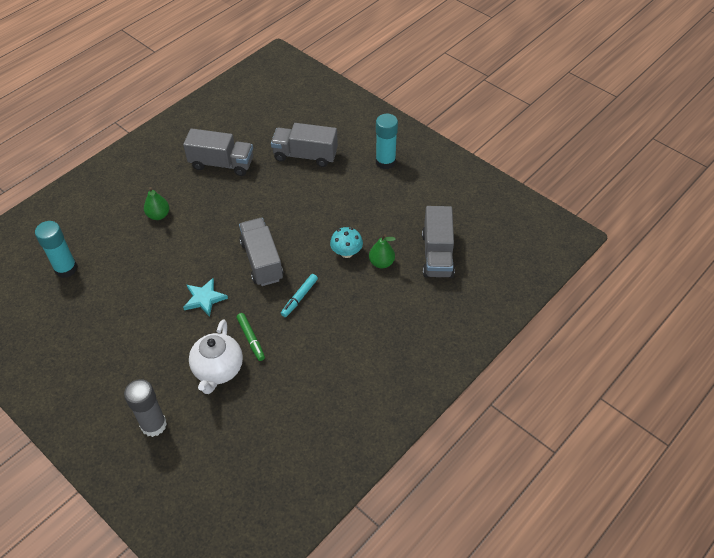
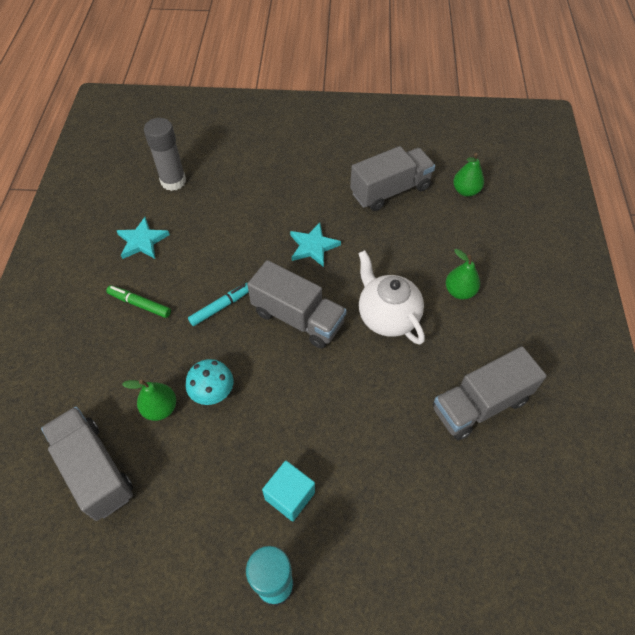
camera: 140 degrees right, 5 degrees up
(66, 269) = (465, 191): turquoise glue stick -> green pear
(153, 425) = (246, 143): grey glue stick -> grey glue stick (173, 181)
(218, 370) = (235, 203): white teapot -> white teapot (387, 316)
(251, 339) = (232, 242): green marker -> green marker (140, 304)
(299, 298) = (221, 307): turquoise marker -> turquoise marker turned 60 degrees clockwise
(305, 155) = (396, 503): grey truck -> grey truck (390, 191)
(310, 384) = (142, 241): none -> turquoise star
(349, 186) = (290, 496): none -> turquoise cube

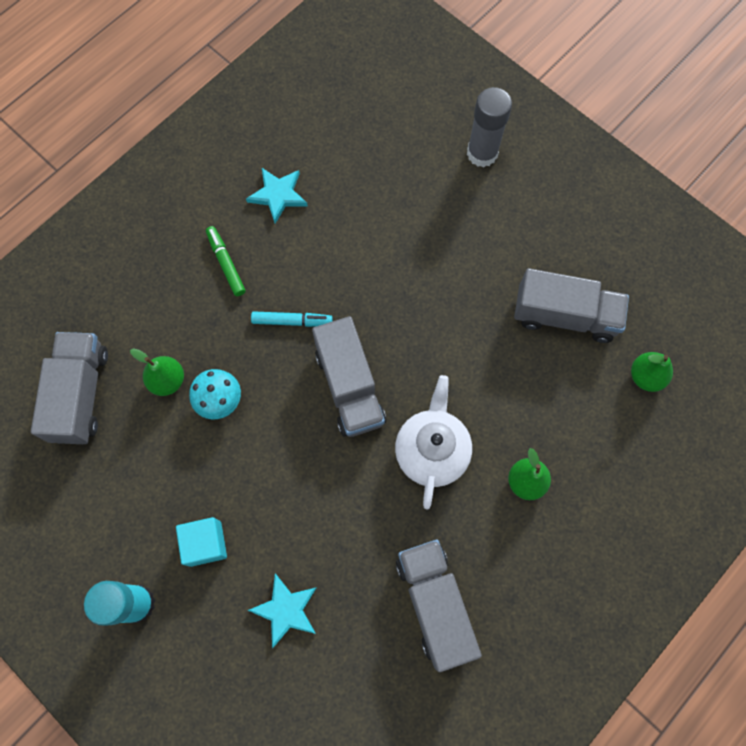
camera: 40 degrees right, 15 degrees up
(173, 181) = (358, 144): grey glue stick -> grey glue stick (482, 153)
(313, 246) = (429, 322): turquoise star -> turquoise star (286, 610)
(480, 404) = (434, 604): grey truck -> grey truck turned 60 degrees clockwise

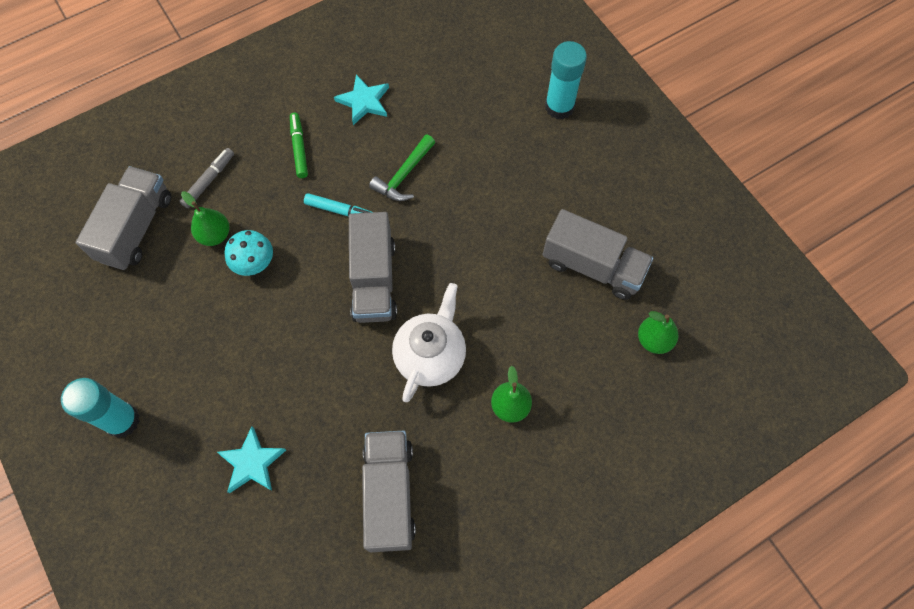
camera: 15 degrees right, 5 degrees down
(141, 323) = (209, 181): none -> grey marker
(205, 543) = (200, 384): turquoise cube -> none
(345, 266) = (404, 175): none -> green hammer
(482, 153) = (559, 107): grey glue stick -> turquoise glue stick

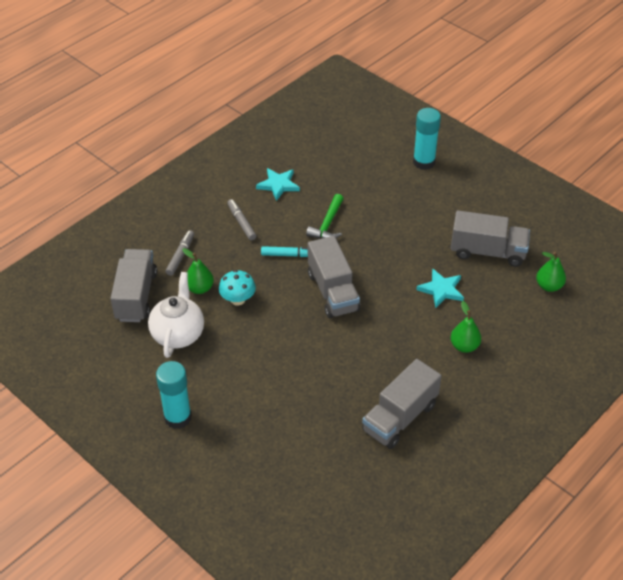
camera: 15 degrees left, 20 degrees down
(252, 462) = (289, 421): turquoise star -> turquoise star (441, 290)
(299, 148) = (241, 223): green marker -> grey marker
(389, 494) = (400, 417): grey truck -> grey truck turned 120 degrees counterclockwise
(431, 355) = (394, 328): white teapot -> white teapot (178, 334)

